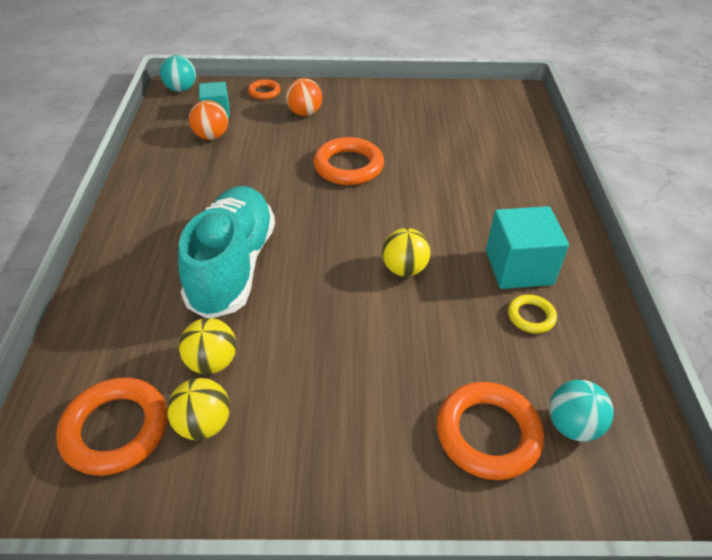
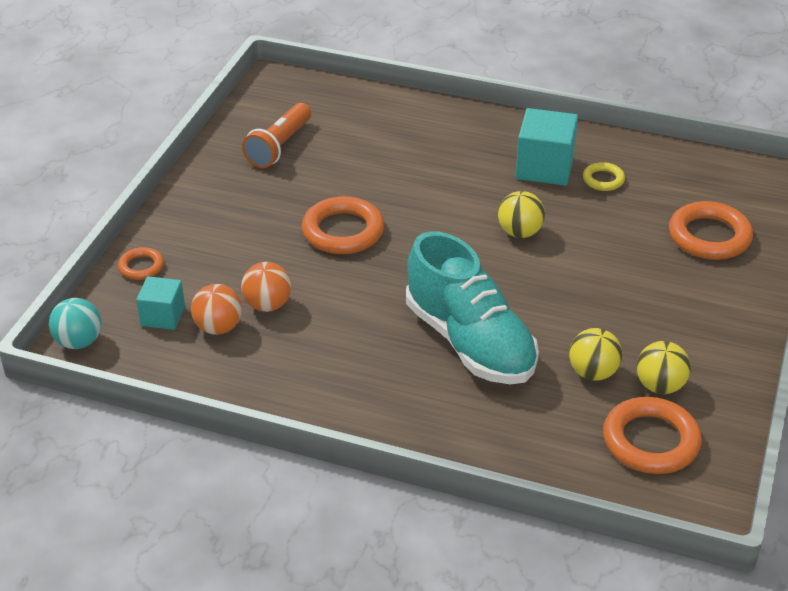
camera: 70 degrees left, 5 degrees down
(233, 266) = (470, 342): turquoise shoe -> turquoise shoe turned 150 degrees counterclockwise
(304, 113) = (214, 242): orange ball -> orange ball (267, 305)
(436, 114) = (279, 146): none -> orange flashlight
(572, 425) = (712, 195): turquoise ball -> none

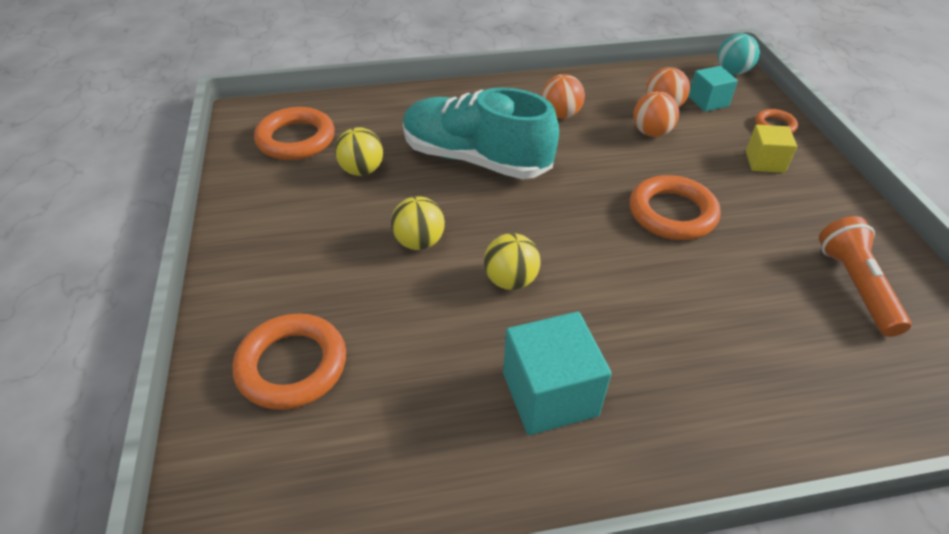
camera: 150 degrees right, 5 degrees up
(206, 240) = (764, 162): none -> yellow cube
(335, 361) = (560, 114): none -> orange ball
(603, 180) = (463, 407): yellow ring -> none
(660, 386) = (301, 179): yellow ball -> yellow ball (419, 242)

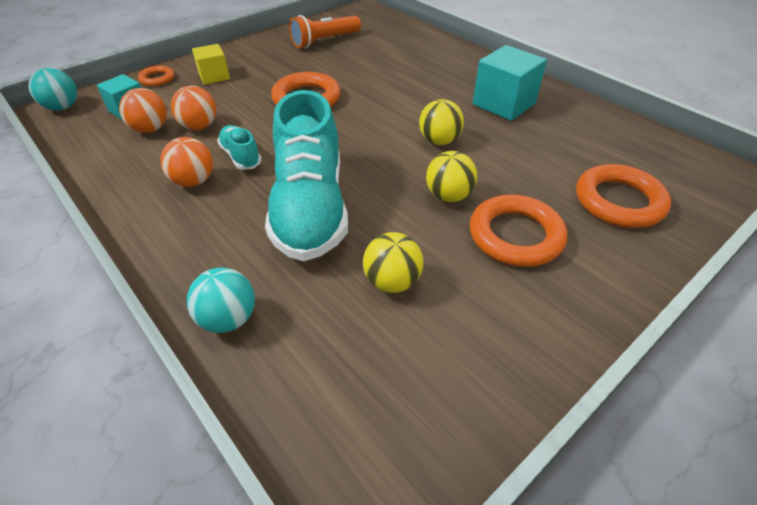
camera: 120 degrees left, 0 degrees up
(296, 139) = (385, 386): orange ring -> orange ring (515, 236)
(402, 102) = (228, 319): none -> turquoise ball
(580, 144) = (241, 156): none -> turquoise shoe

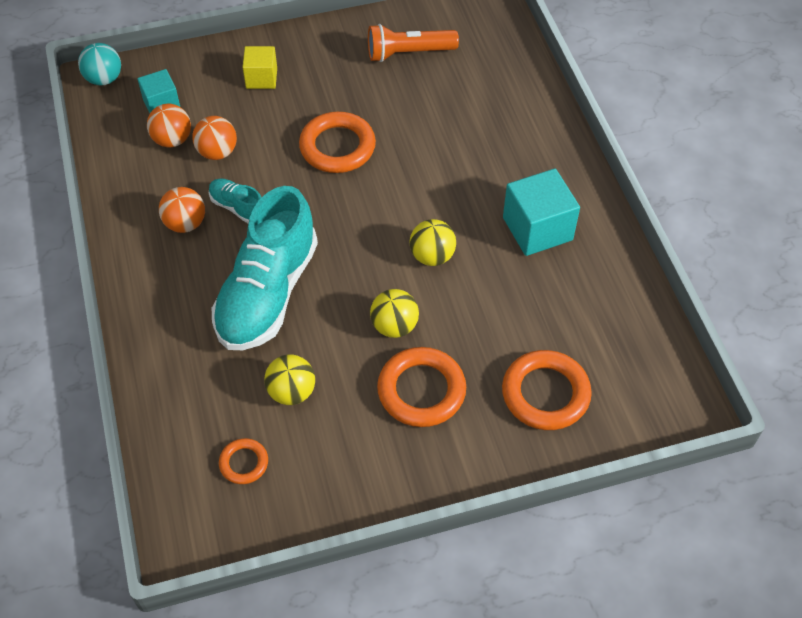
camera: 25 degrees right, 10 degrees up
(157, 79) = (204, 62): orange ring -> orange ring (244, 463)
(228, 319) = (158, 374): turquoise ball -> none
(241, 156) = (238, 207): turquoise shoe -> turquoise shoe turned 45 degrees counterclockwise

